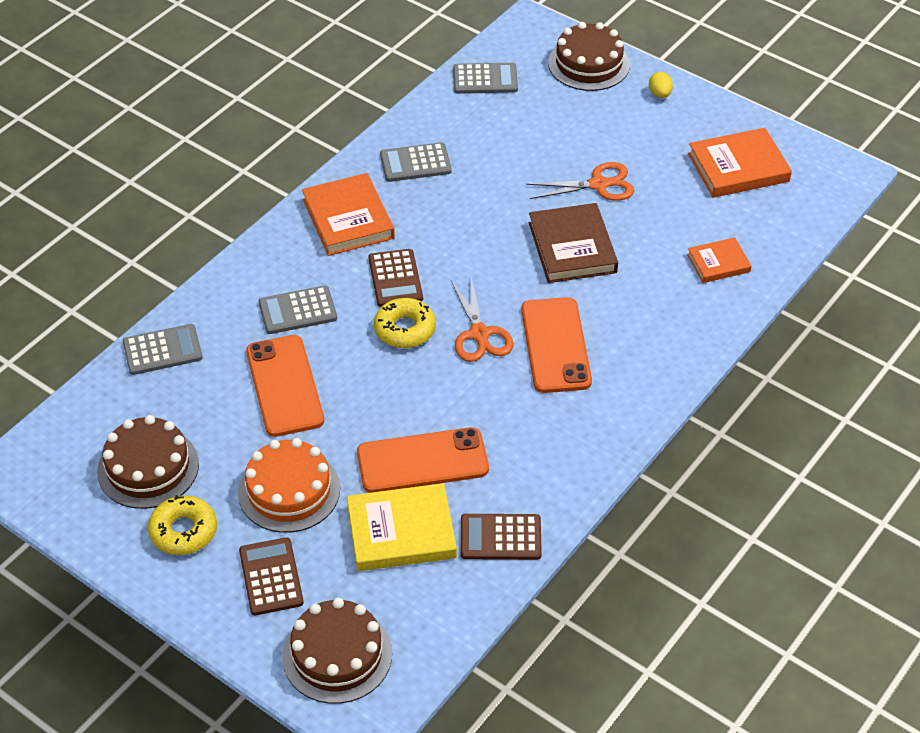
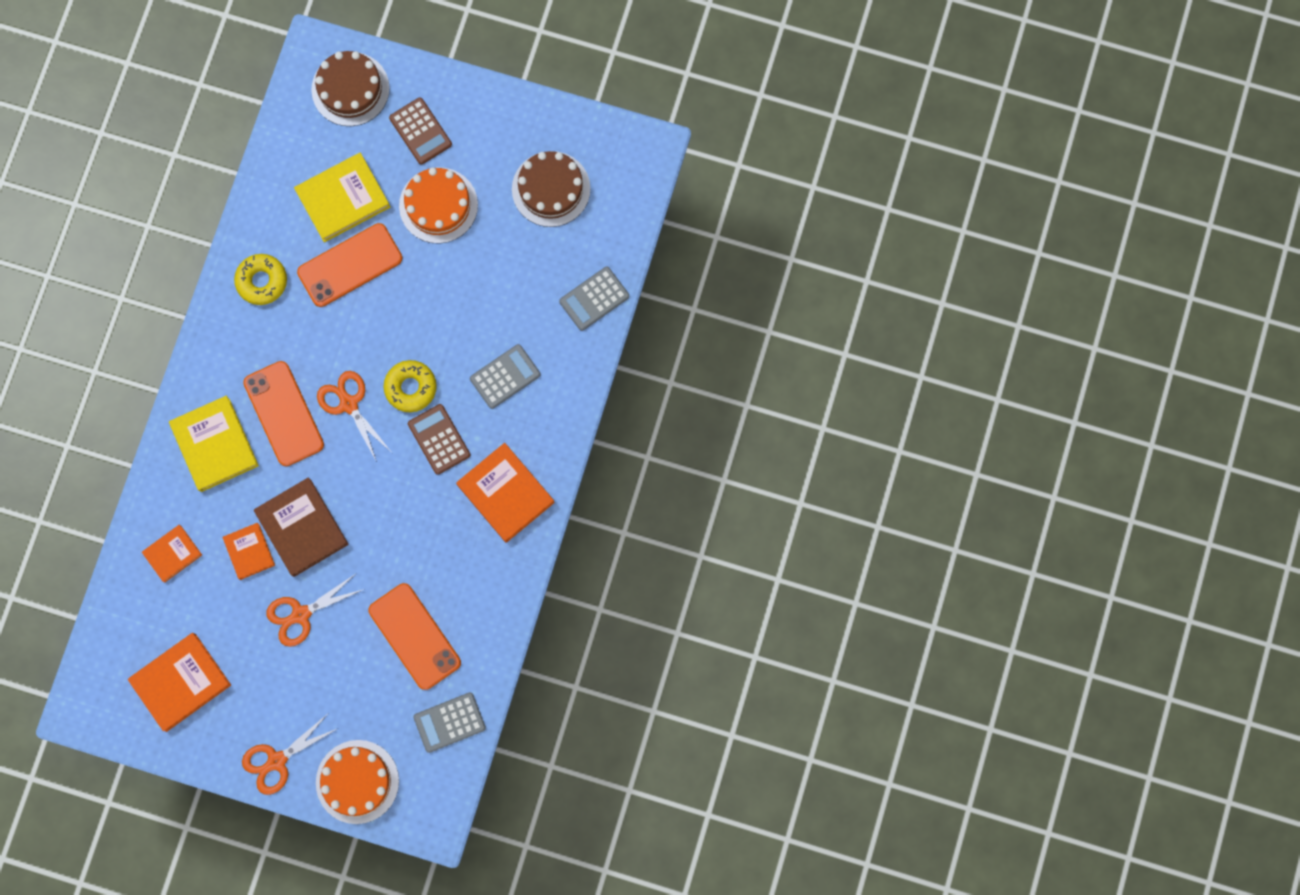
camera: 160 degrees right, 30 degrees up
(183, 531) = (499, 146): yellow donut -> yellow donut (262, 281)
(284, 386) = (483, 298): orange phone -> orange phone (415, 636)
(415, 163) = (473, 583): grey calculator -> none
(500, 538) = (270, 219): brown calculator -> none
(589, 64) = (357, 781): brown cake -> orange cake
(635, 244) = (249, 551): none -> orange book
(643, 339) = (215, 445): none -> yellow book
(660, 94) = (277, 760): yellow egg -> orange scissors

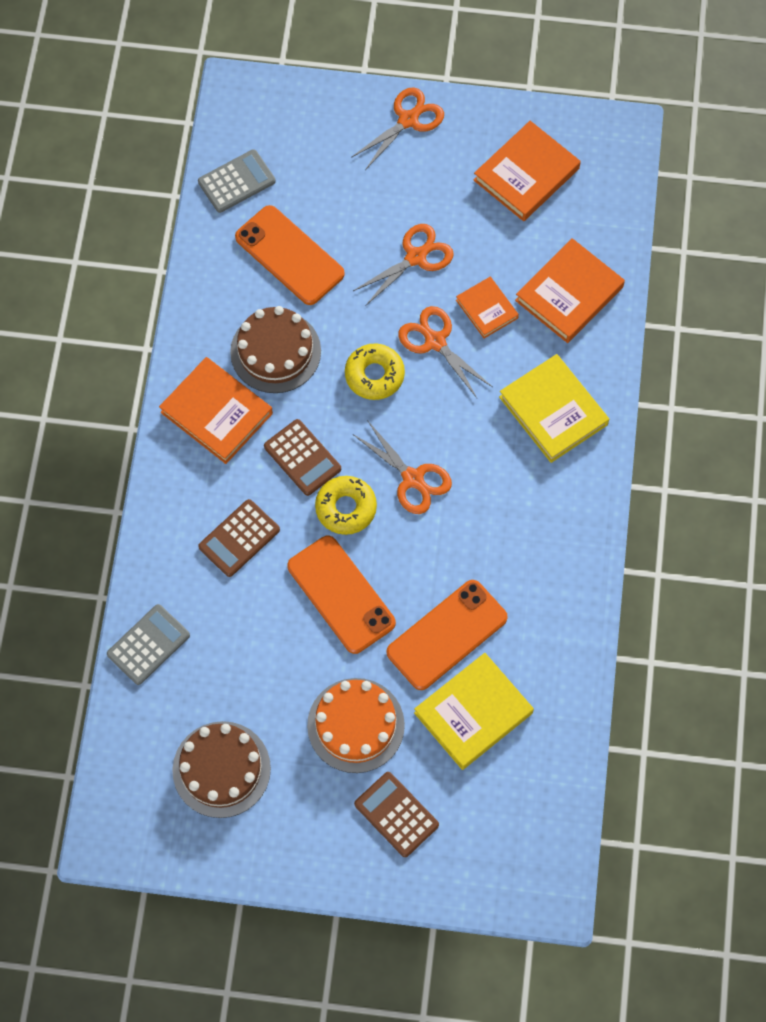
camera: 170 degrees right, 10 degrees down
(172, 554) = (569, 294): orange book -> orange book, size x1.69
(262, 281) = (546, 599): yellow donut -> yellow donut (374, 375)
(283, 413) = (484, 456): orange phone -> orange phone (341, 594)
(302, 528) = (435, 341): brown book -> orange scissors
(350, 89) = (496, 854): brown cake -> brown cake (275, 351)
(357, 781) = (321, 114): orange cake -> none
(505, 376) = (239, 538): grey calculator -> brown calculator

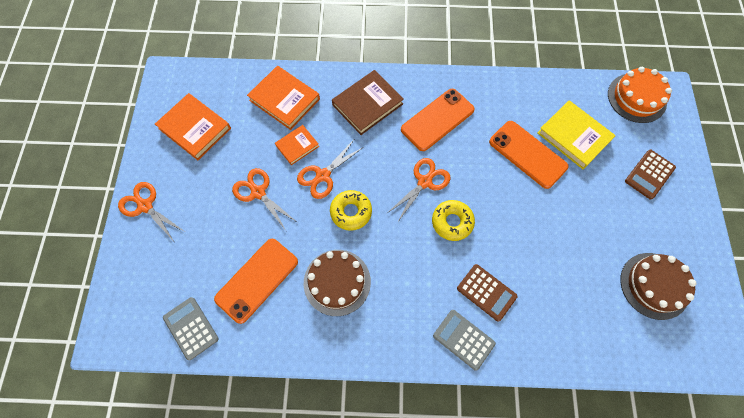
camera: 95 degrees left, 0 degrees up
(148, 644) = (580, 349): grey calculator -> grey calculator (463, 339)
(216, 413) = (390, 320): orange book -> none
(302, 457) = (418, 254): brown calculator -> none
(341, 594) = (514, 219): orange phone -> orange phone (437, 120)
(355, 725) = (600, 203): orange cake -> orange cake (636, 98)
(553, 411) = (367, 104): yellow book -> brown book

